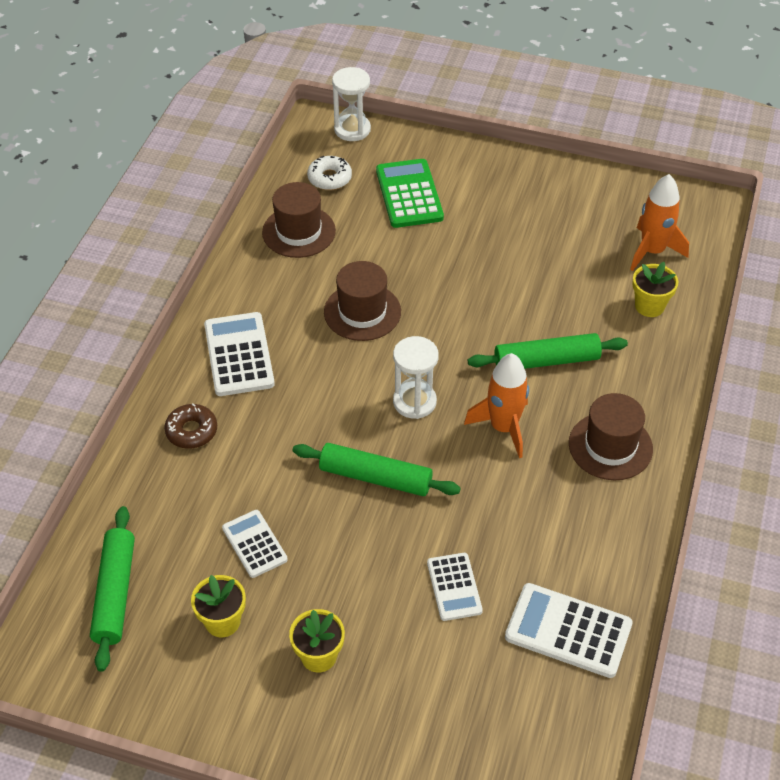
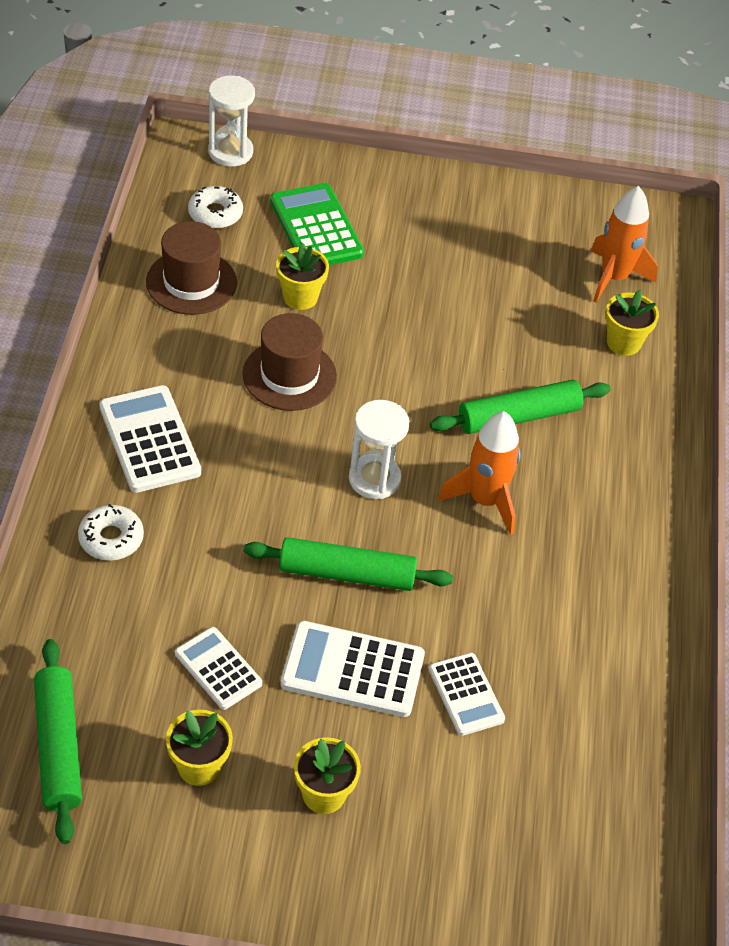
camera: 15 degrees left, 0 degrees up
(191, 431) = (111, 538): brown donut -> white donut
(384, 249) = (300, 297): none -> yellow flower pot
(568, 631) = (606, 731): white calculator -> white calculator (352, 670)
(610, 446) = (611, 511): brown hat -> none

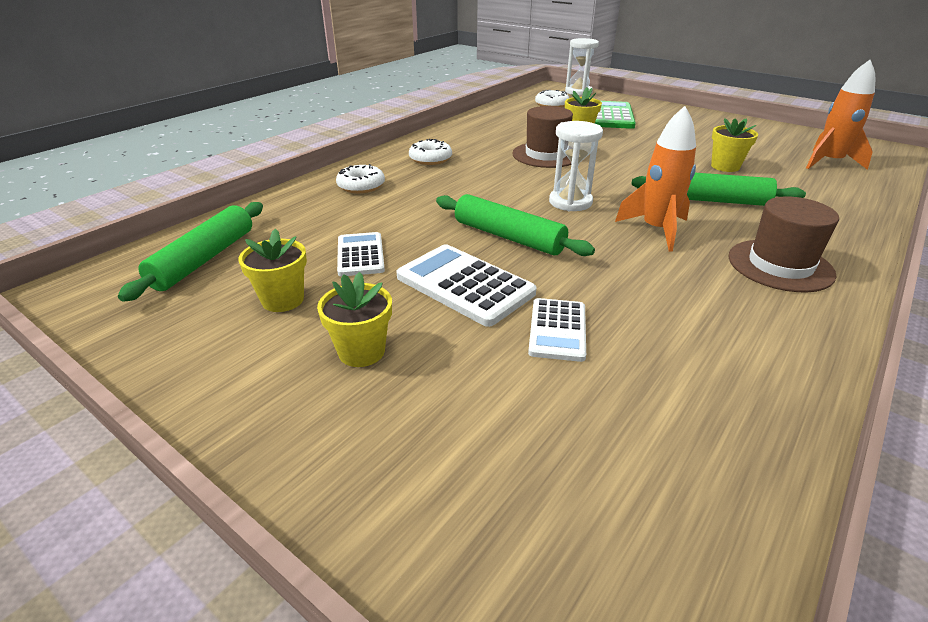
camera: 35 degrees right, 15 degrees down
(149, 440) = (430, 159): white calculator -> white donut
(191, 282) = (515, 119): brown hat -> brown hat (780, 265)
(623, 343) = (827, 187): yellow flower pot -> yellow flower pot (725, 166)

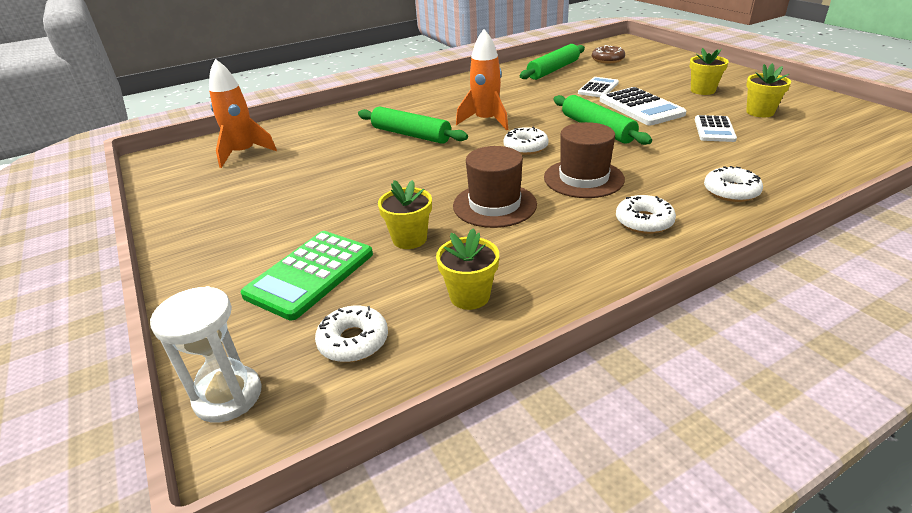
camera: 155 degrees left, 0 degrees up
(204, 259) = (844, 140): green rolling pin -> green rolling pin (553, 70)
(570, 202) = (525, 147): white hourglass -> white donut
(612, 483) = (607, 60): none -> brown donut
(725, 166) = (338, 162): yellow flower pot -> yellow flower pot (469, 296)
(780, 265) = (444, 98): brown hat -> brown hat (583, 178)

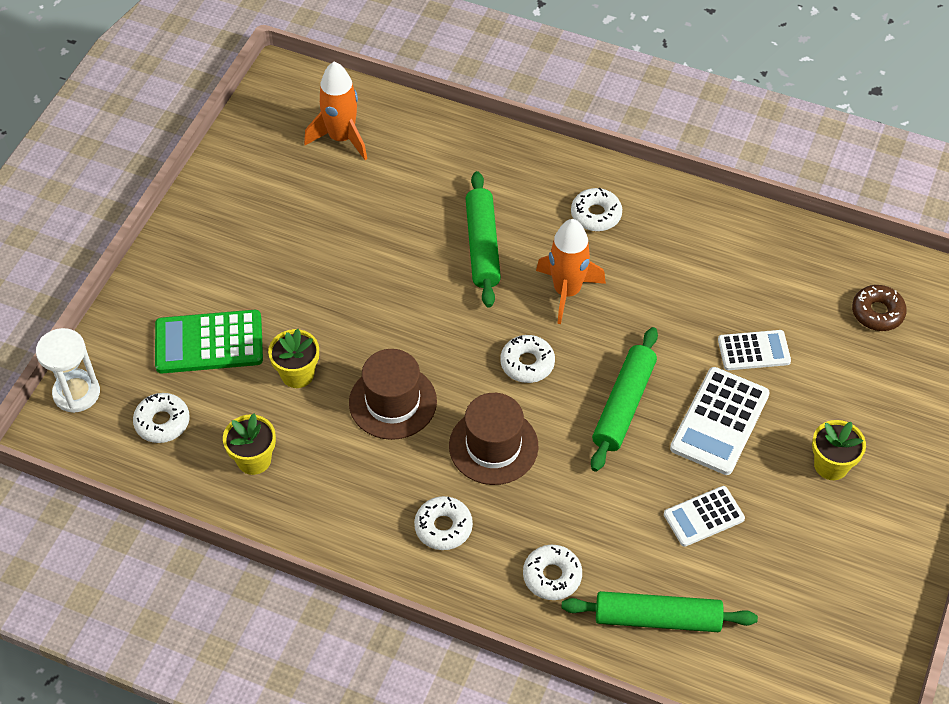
camera: 50 degrees right, 20 degrees up
(443, 100) = (596, 215): none -> white donut
(553, 70) = (785, 271): green rolling pin -> green rolling pin (657, 618)
(760, 112) = (795, 547): yellow flower pot -> none

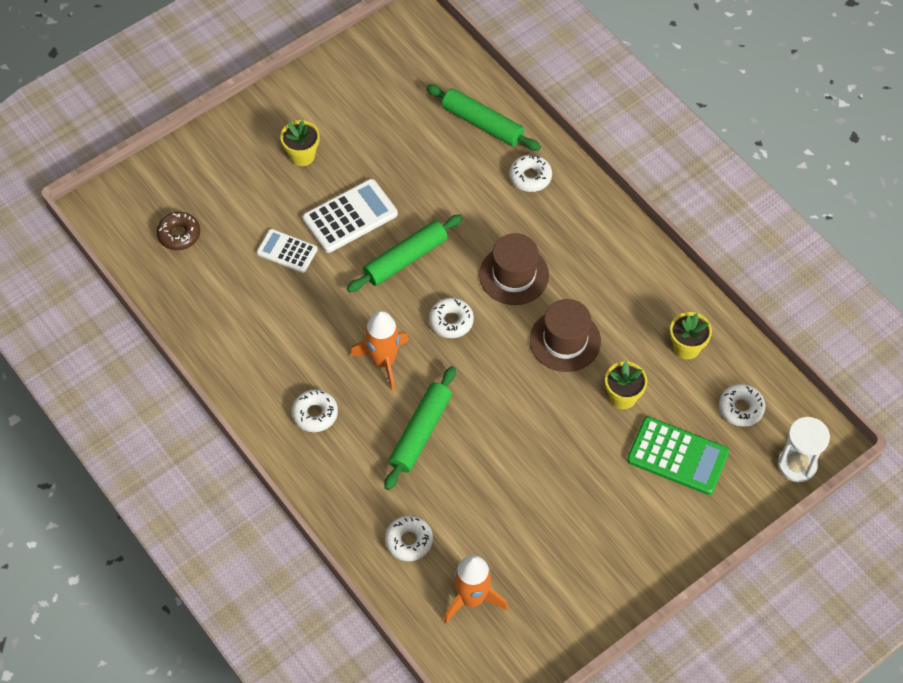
camera: 150 degrees left, 5 degrees up
(443, 527) = (581, 239): white donut -> white donut (409, 541)
(704, 516) = (408, 165): white calculator -> none

